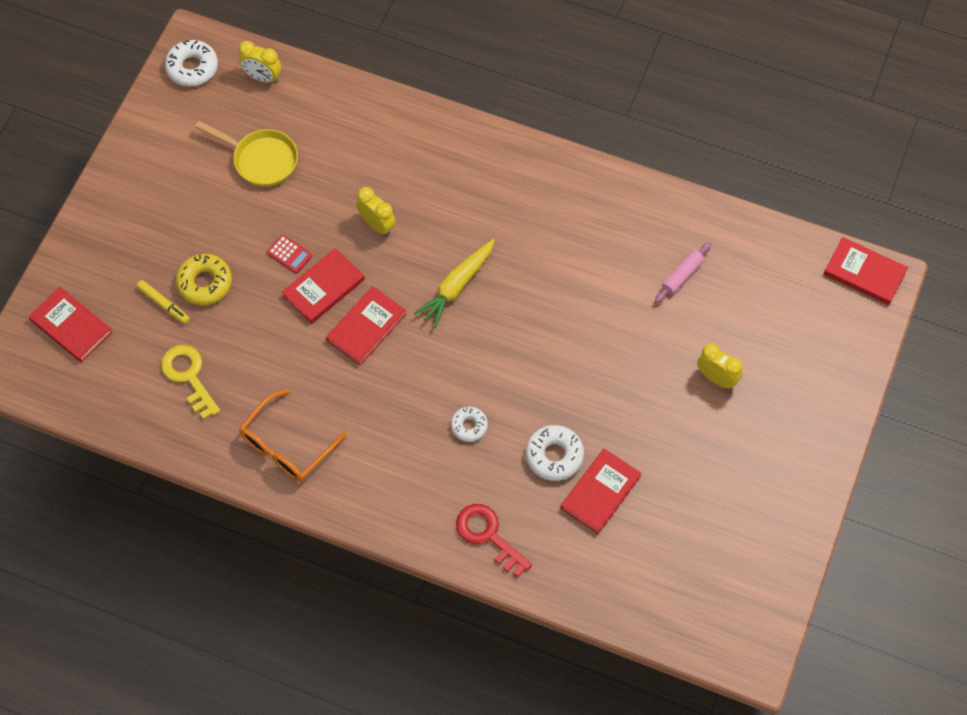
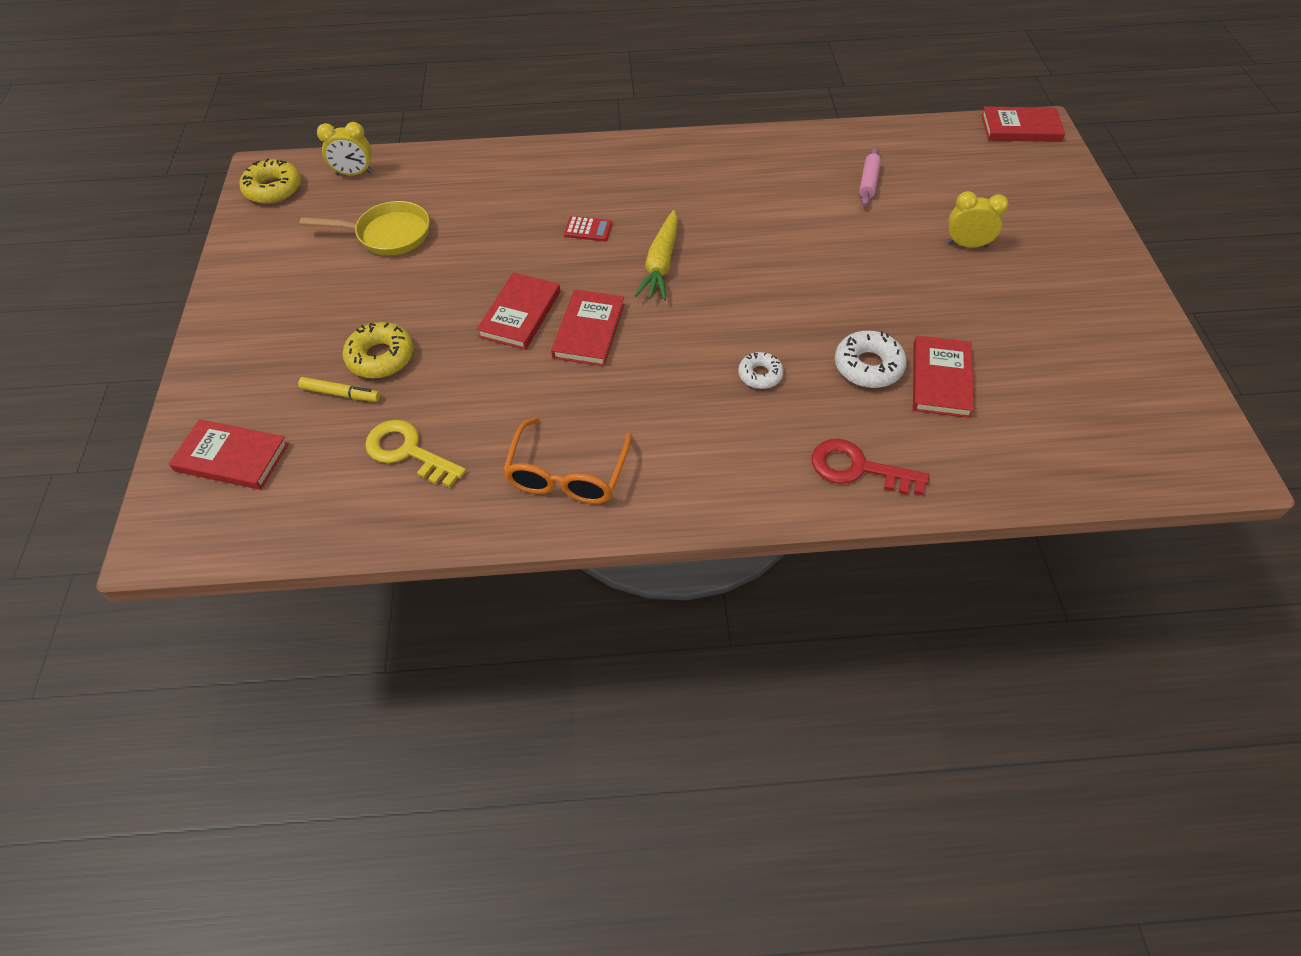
camera: 25 degrees left, 10 degrees down
(192, 67) = (273, 189): white donut -> yellow donut
(289, 254) = (464, 299): red calculator -> red calculator (588, 229)
(377, 225) = (545, 244): yellow clock -> none

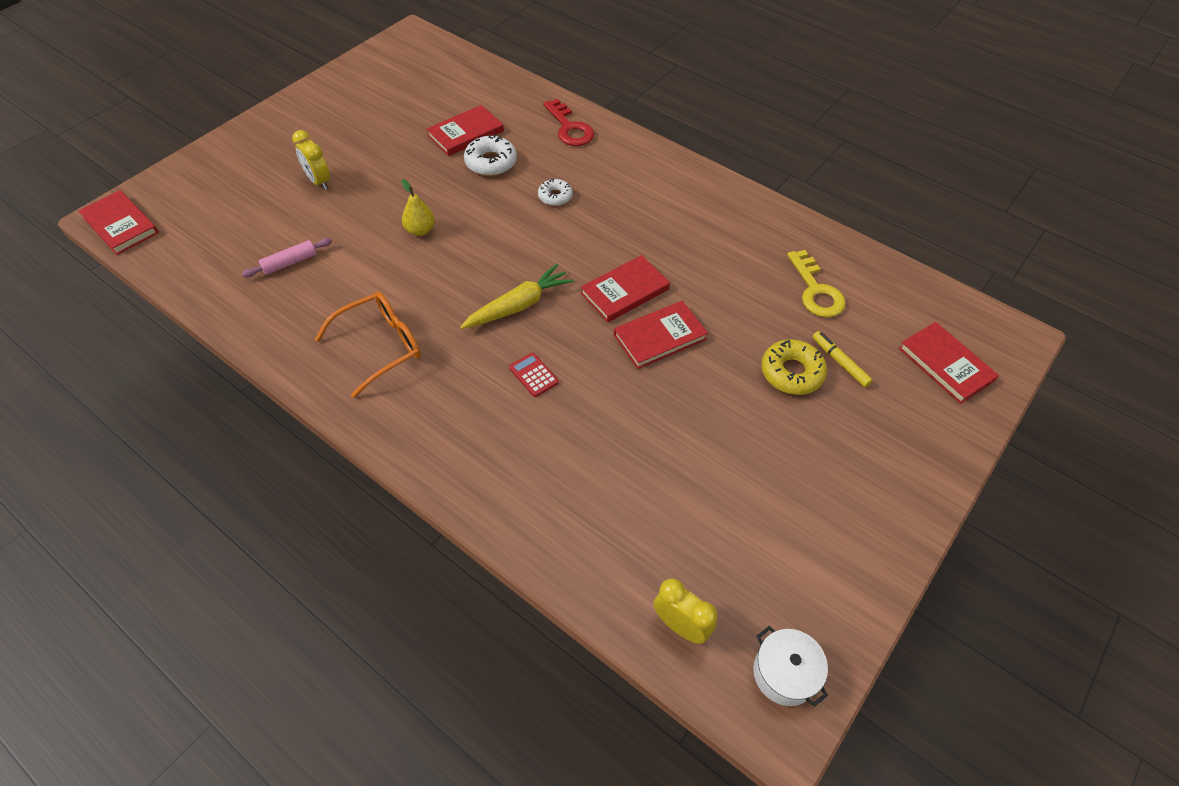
camera: 140 degrees left, 0 degrees up
(273, 189) = (784, 673): yellow donut -> white pot
(388, 235) = (704, 500): yellow pan -> none
(567, 474) = (726, 218): orange glasses -> orange glasses (380, 346)
(821, 265) = (420, 230): none -> yellow pear

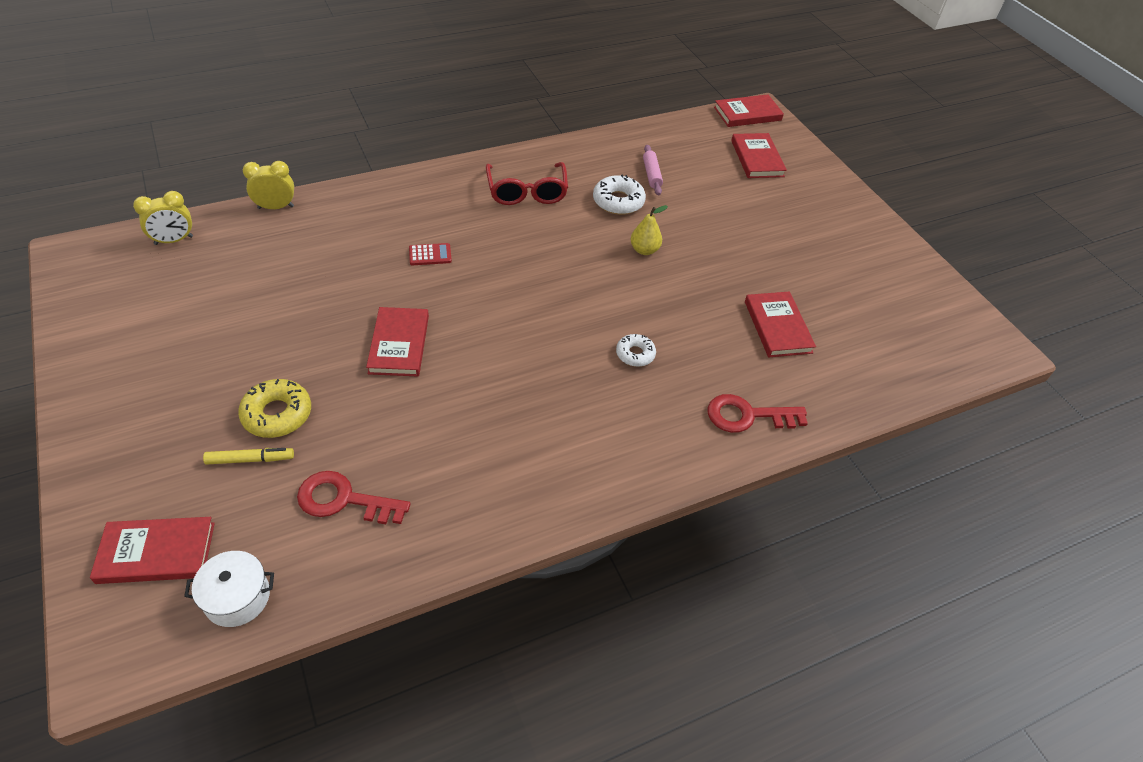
camera: 115 degrees right, 5 degrees down
(319, 181) = (749, 213): yellow clock -> yellow clock (276, 207)
(380, 346) = (527, 192): orange glasses -> red glasses
(491, 162) = (718, 328): white donut -> white donut (618, 201)
(518, 305) = (509, 274): yellow carrot -> none
(625, 291) = (470, 346): red book -> red book (757, 158)
(784, 673) = (90, 270): white pot -> white pot (237, 597)
(816, 290) = (344, 500): yellow key -> red key

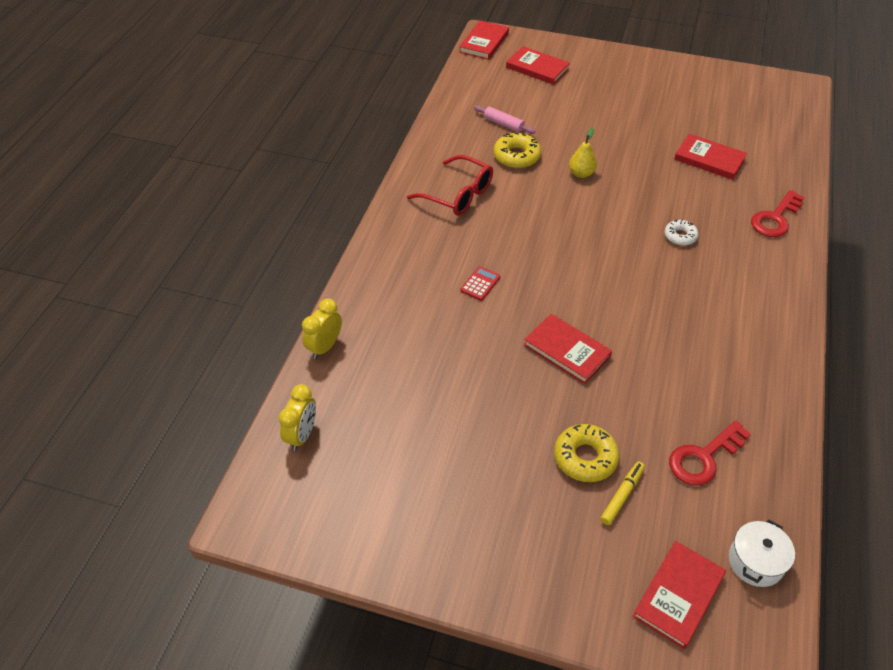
camera: 45 degrees left, 0 degrees up
(618, 201) = (516, 156): white donut -> yellow donut

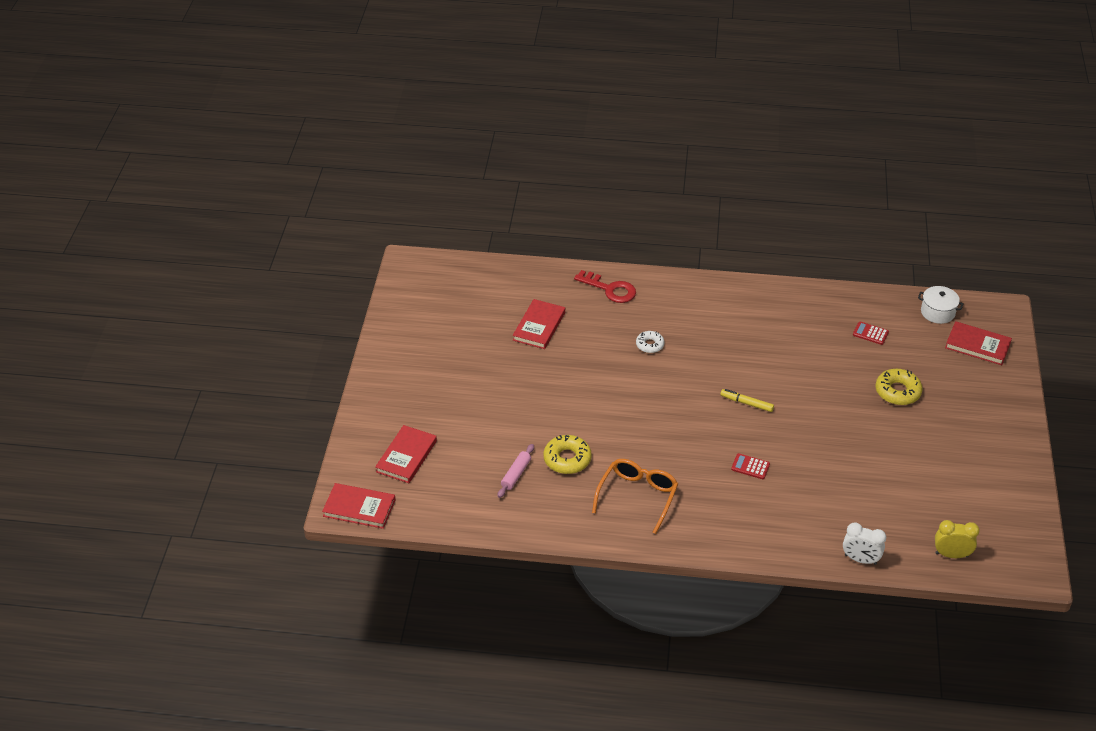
camera: 100 degrees left, 5 degrees down
(324, 347) = (860, 559): yellow clock -> white clock
(457, 194) = (637, 497): red glasses -> orange glasses
(567, 351) = (804, 407): red book -> none
(581, 173) = (582, 411): yellow pear -> none
(622, 495) = (919, 372): yellow marker -> yellow marker (746, 403)
(703, 457) = (870, 333): red key -> red calculator

